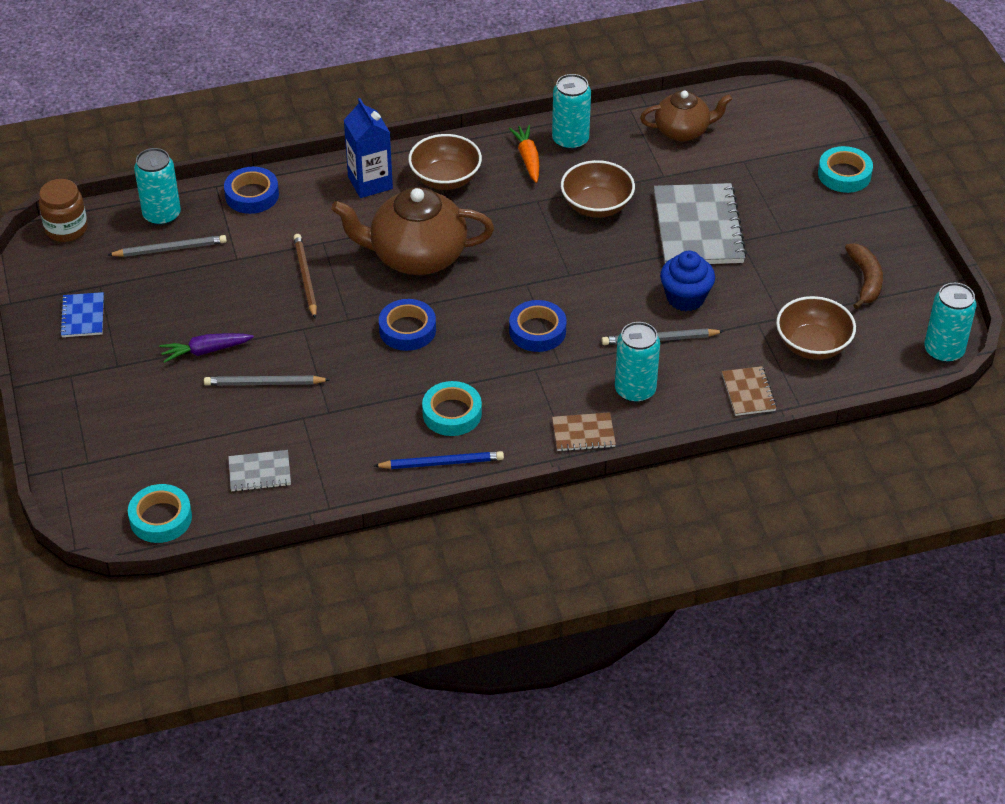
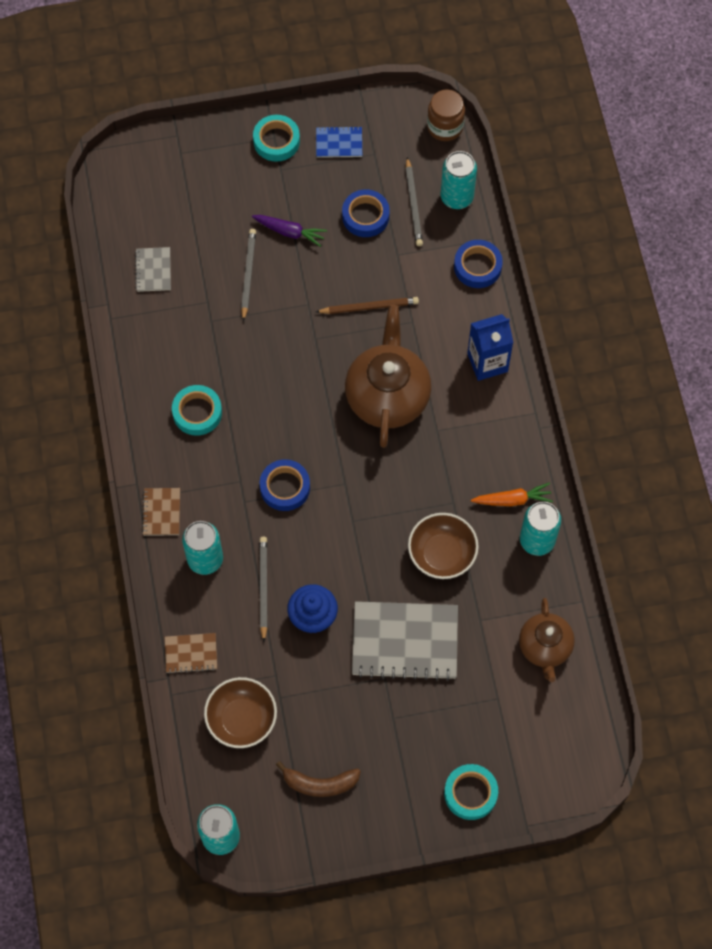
camera: 95 degrees right, 20 degrees up
(161, 518) = (117, 203): turquoise tape -> turquoise tape (276, 141)
(206, 351) = (289, 232): purple carrot -> purple carrot turned 120 degrees clockwise
(407, 330) = (297, 384): blue tape -> blue tape (365, 216)
(441, 463) = (144, 401): blue pencil -> none
(445, 179) = (489, 426): brown bowl -> none

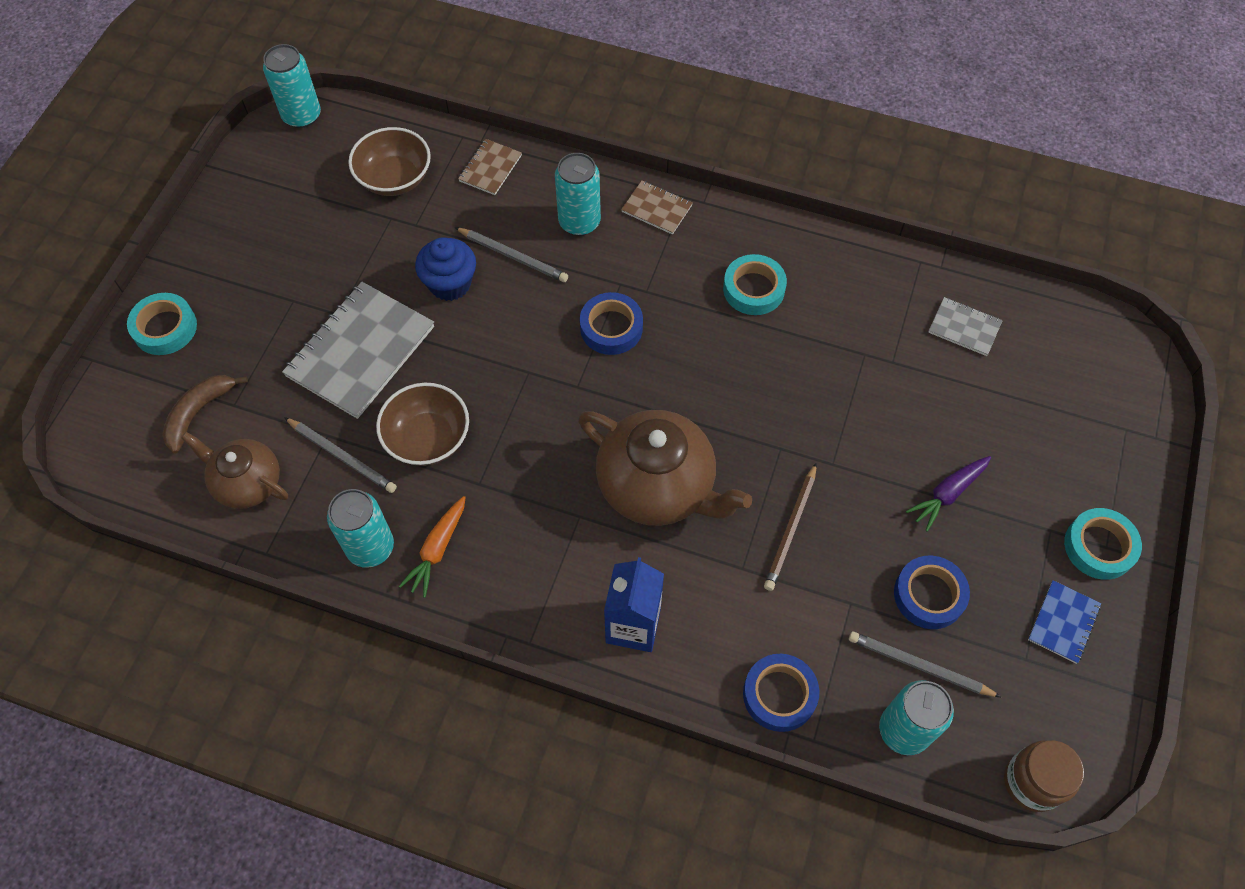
camera: 120 degrees right, 5 degrees down
(248, 274) = (909, 420): grey pencil -> grey pencil (342, 456)
(320, 783) = (283, 210): brown banana -> brown banana (199, 413)

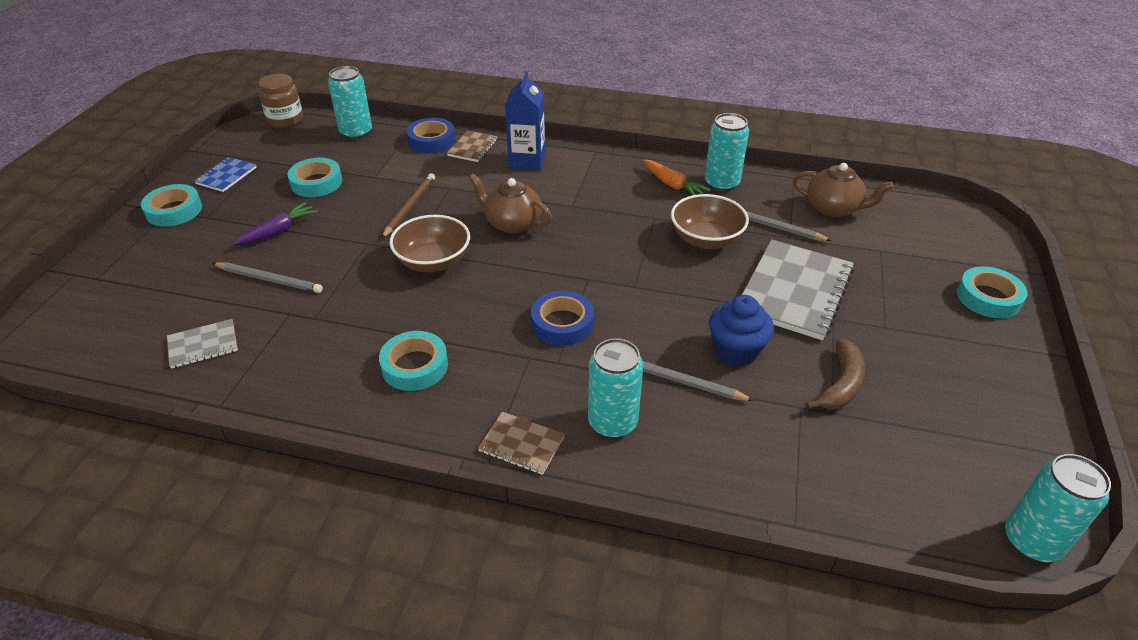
camera: 175 degrees right, 20 degrees down
(199, 413) = (905, 244): brown banana -> brown banana (841, 384)
(395, 178) = (853, 459): brown bowl -> brown bowl (433, 262)
(437, 549) = (672, 185): orange carrot -> orange carrot turned 120 degrees clockwise
(490, 168) = (740, 481): brown notebook -> brown notebook (472, 148)
(658, 486) = (512, 223): brown teapot -> brown teapot, size x0.61
(919, 666) = (336, 154): grey pencil -> grey pencil (269, 279)
(929, 595) = (316, 182): blue tape -> turquoise tape
(964, 328) = (203, 345): grey notebook -> grey notebook turned 45 degrees counterclockwise

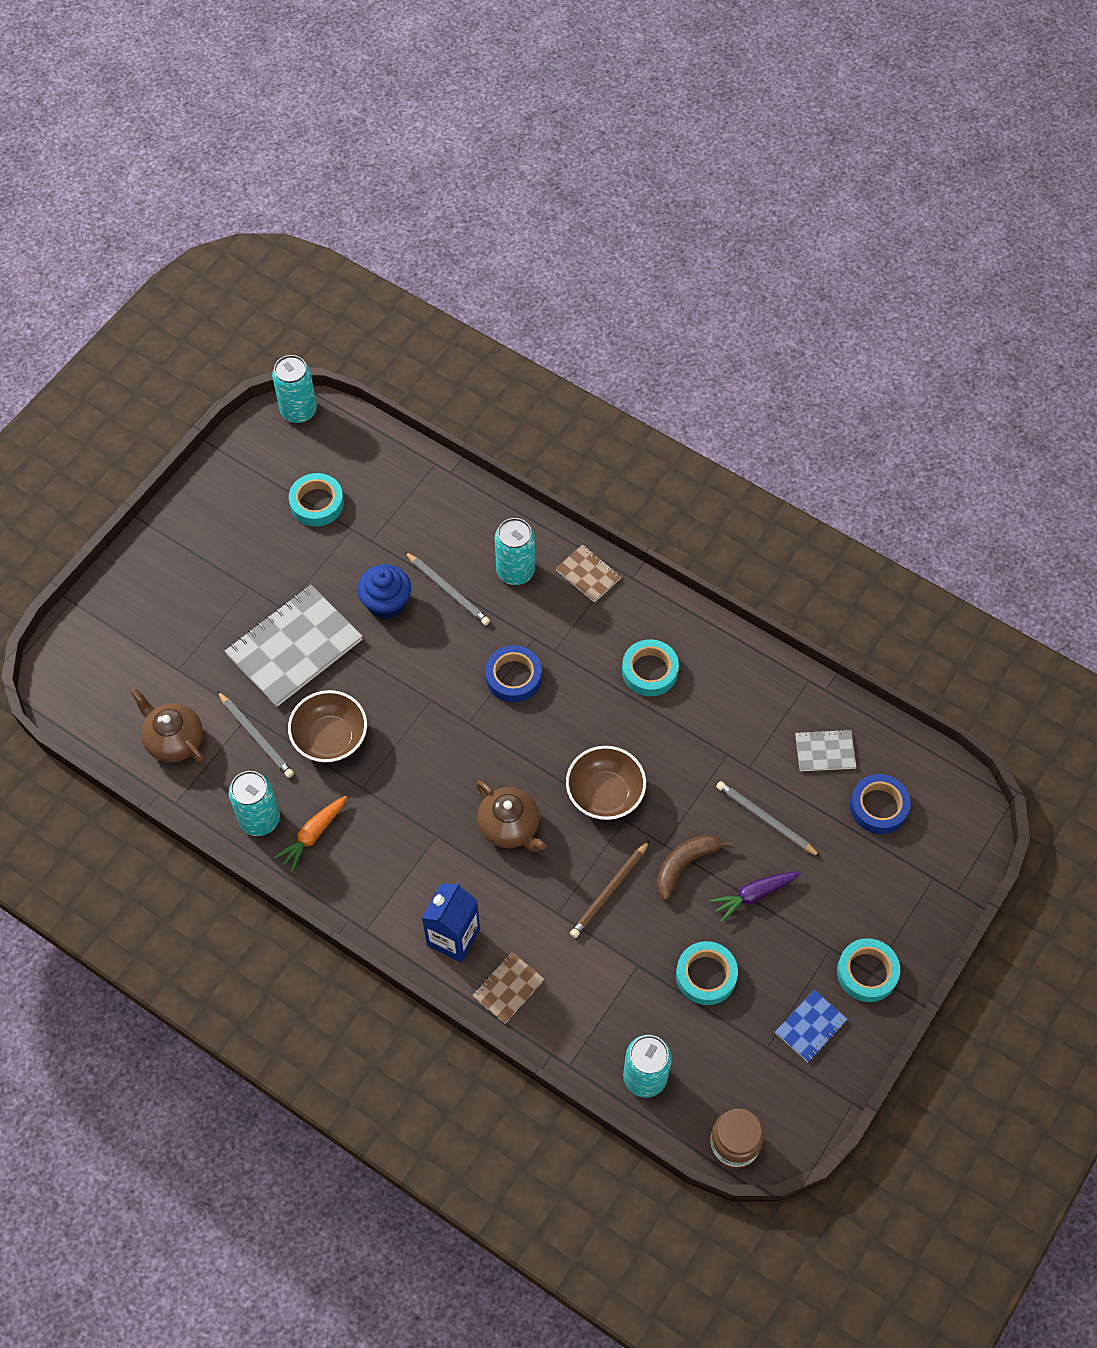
camera: 160 degrees left, 20 degrees up
(431, 140) = (554, 1023): blue tape -> blue tape (878, 807)
(672, 185) = (313, 835): orange carrot -> orange carrot turned 120 degrees counterclockwise
(841, 384) = (327, 548): brown banana -> brown banana (685, 865)
(988, 298) = (137, 587): turquoise tape -> turquoise tape (317, 503)

